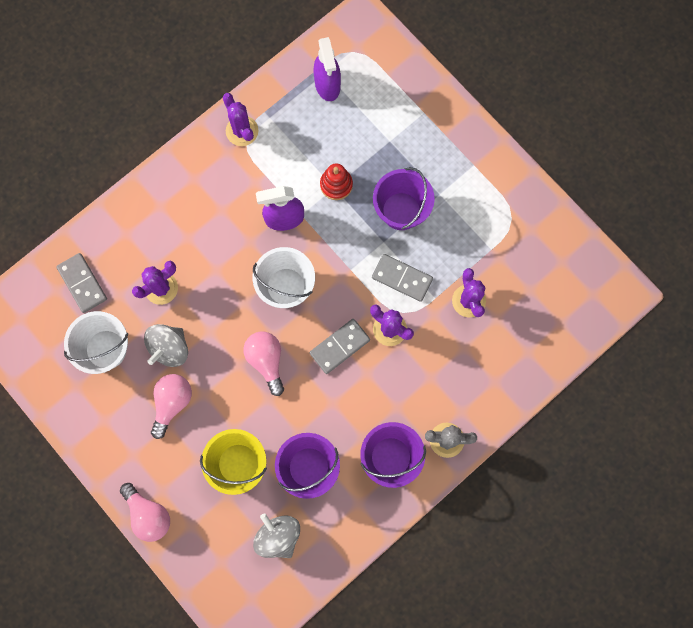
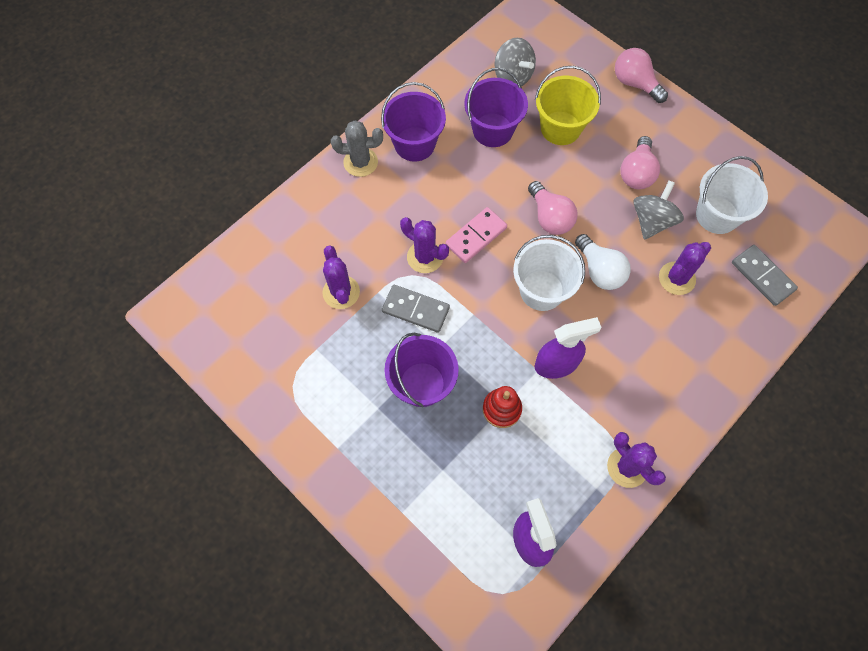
camera: 175 degrees right, 10 degrees down
(230, 301) = (599, 271): none -> white light bulb
(339, 346) = (476, 236): grey domino -> pink domino

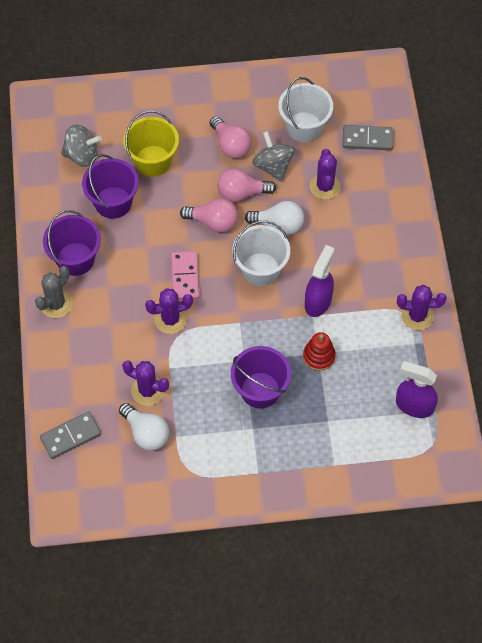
camera: 50 degrees left, 5 degrees down
(299, 322) = (146, 433): none -> white light bulb
(415, 310) = (204, 354): grey domino -> grey domino (70, 436)
(635, 83) = (163, 88): pink light bulb -> pink light bulb (242, 193)

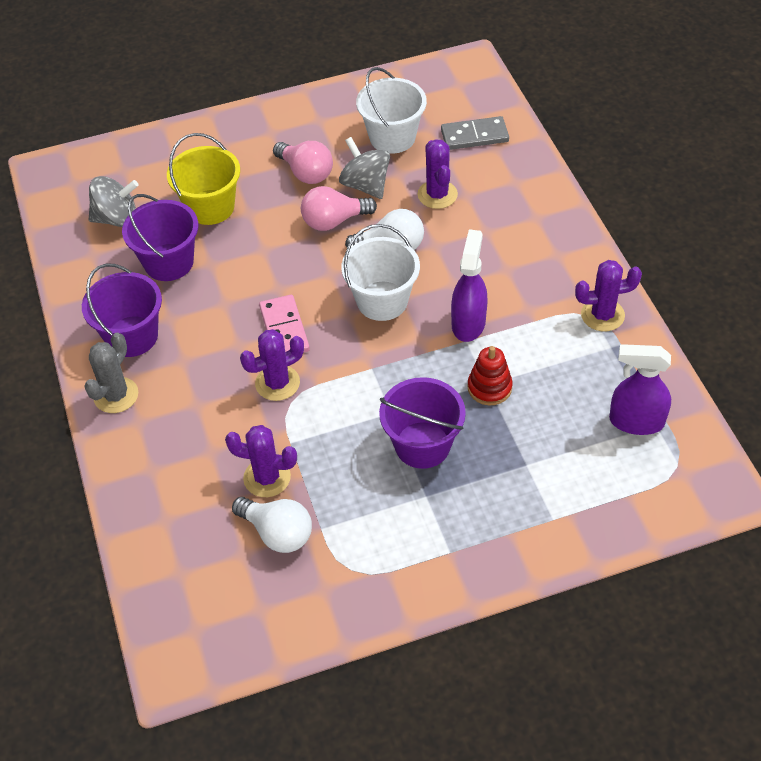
camera: 10 degrees left, 10 degrees down
(70, 436) = (170, 560): grey domino -> none
(213, 222) = (306, 260): pink light bulb -> none

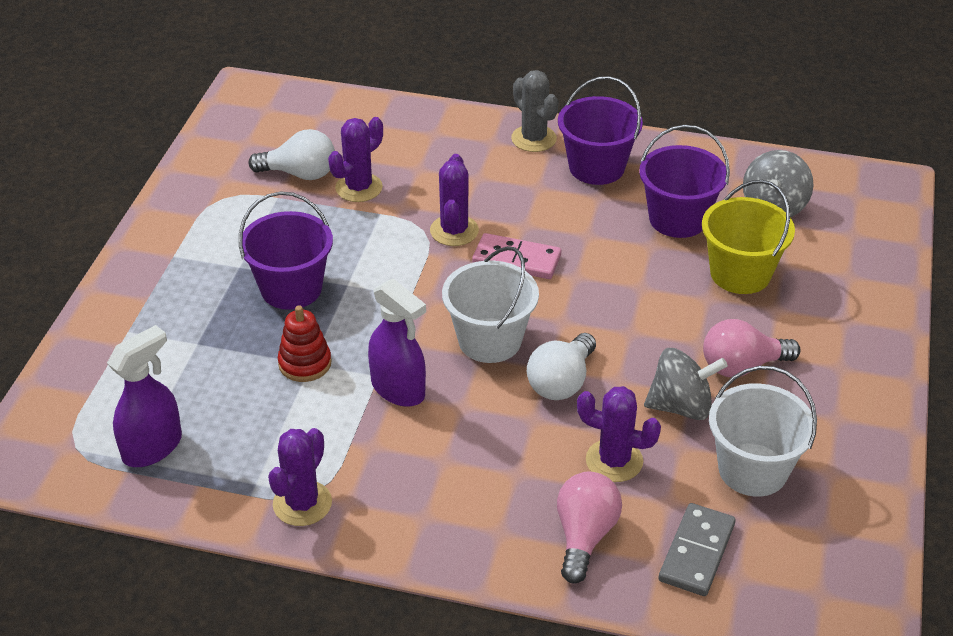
camera: 120 degrees right, 10 degrees down
(277, 533) = (300, 174): white light bulb -> white light bulb turned 150 degrees counterclockwise
(334, 221) = (641, 355): pink light bulb -> pink light bulb (584, 536)

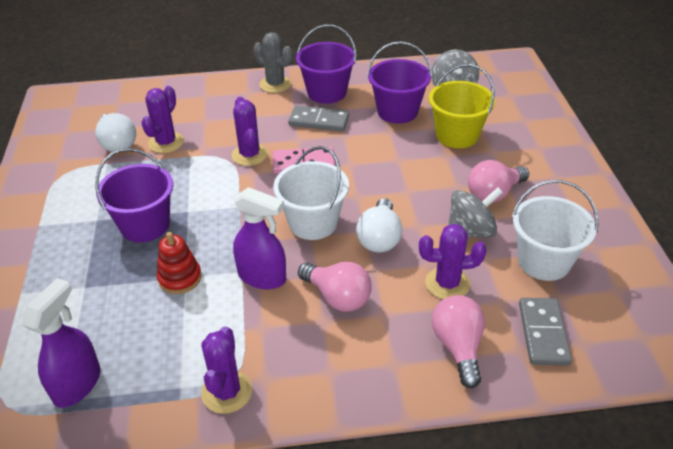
camera: 20 degrees left, 0 degrees up
(300, 174) = (117, 143): white light bulb -> white light bulb turned 75 degrees clockwise
(474, 438) = (337, 297): none -> pink light bulb
(565, 206) = (319, 121): none -> grey domino

